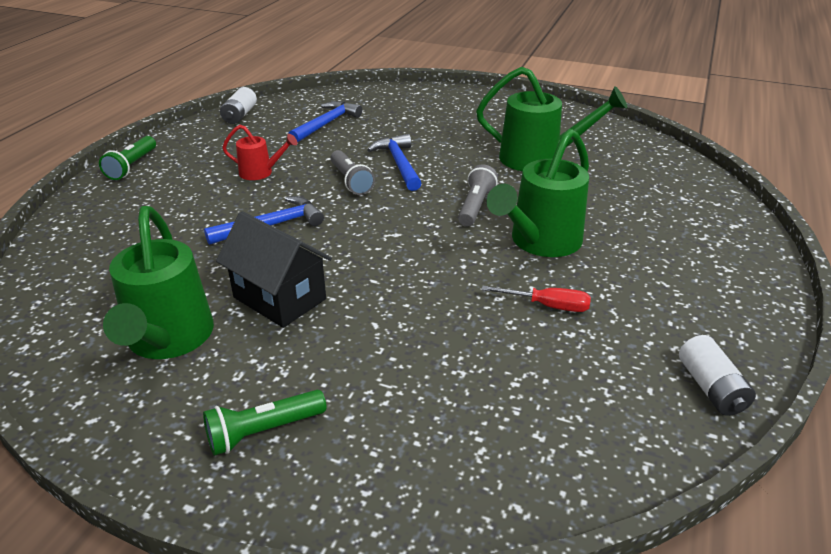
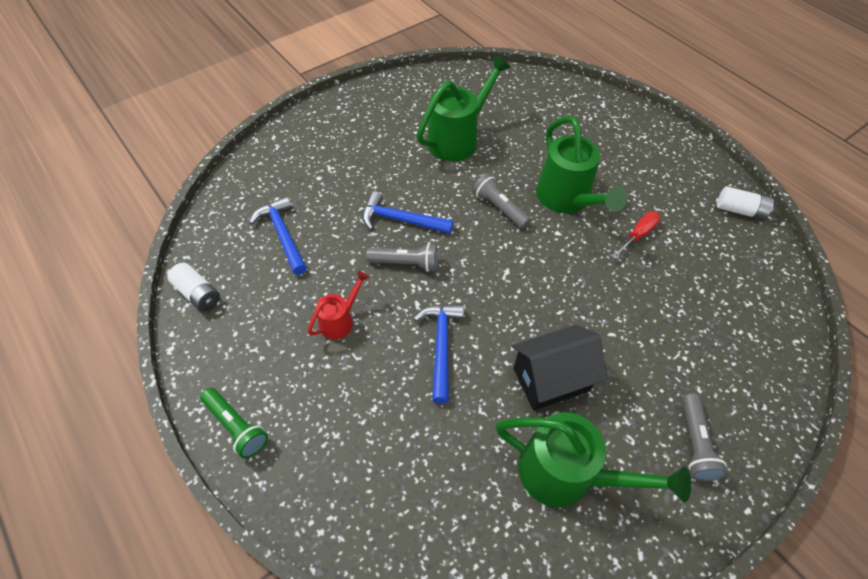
camera: 60 degrees left, 20 degrees up
(263, 431) = (695, 443): green flashlight -> grey flashlight

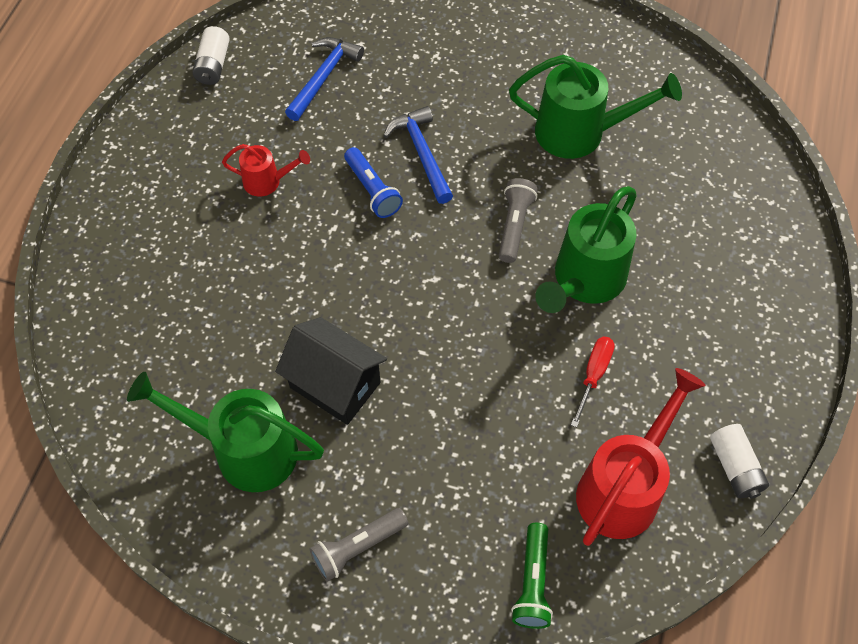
camera: 55 degrees right, 5 degrees up
(236, 426) = (115, 180): green flashlight -> green flashlight (532, 582)
(405, 263) = (372, 190): grey flashlight -> blue flashlight
(441, 346) = (301, 275): blue hammer -> none
(567, 475) = (244, 449): green watering can -> green watering can turned 120 degrees clockwise
(638, 235) = (593, 375): red screwdriver -> red screwdriver turned 75 degrees counterclockwise
(726, 267) = (624, 487): none -> red watering can

